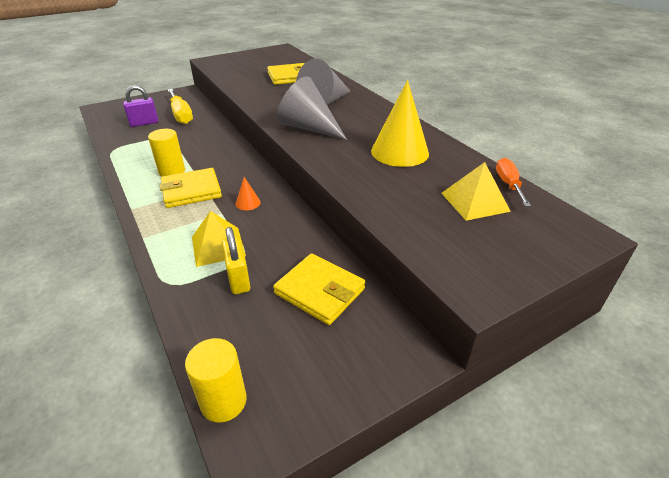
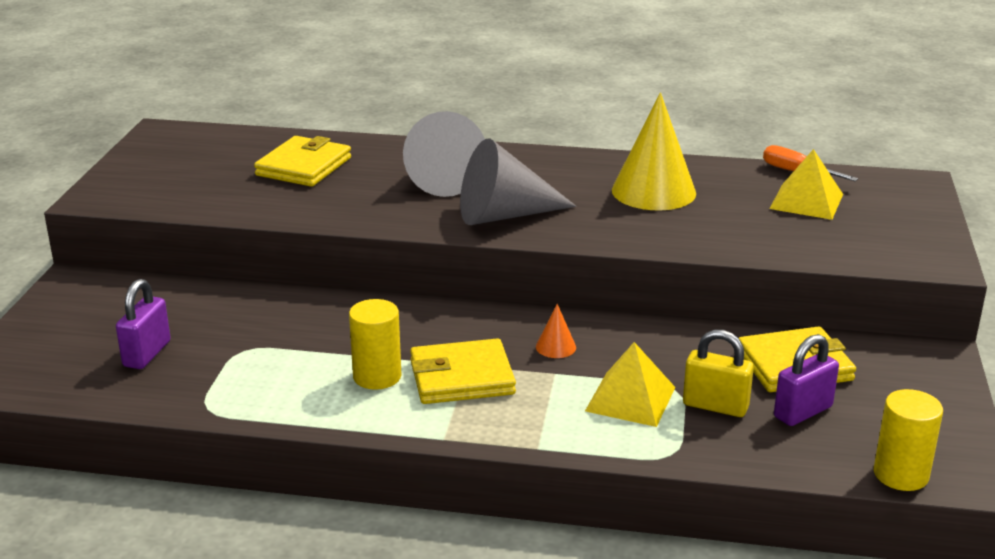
camera: 50 degrees left, 10 degrees down
(181, 115) = (176, 313): yellow screwdriver -> none
(191, 191) = (461, 377): yellow wallet -> yellow wallet turned 60 degrees clockwise
(265, 318) = (803, 412): none -> purple padlock

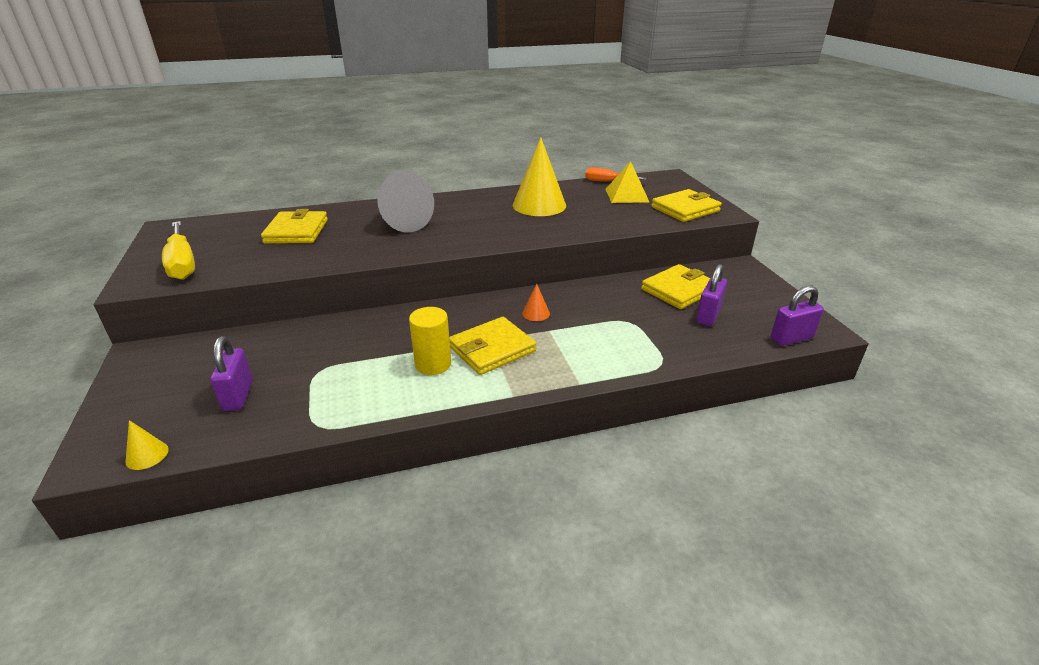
camera: 25 degrees left, 5 degrees up
(32, 390) = (147, 455): none -> yellow cone
(154, 183) = (182, 264): none -> yellow screwdriver
(504, 215) = (461, 235): grey cone -> none
(630, 399) = (608, 334): yellow pyramid -> none
(715, 406) = (659, 325): yellow padlock -> none
(879, 242) = (685, 209): none -> yellow wallet
(901, 475) = (791, 338): yellow cylinder -> purple padlock

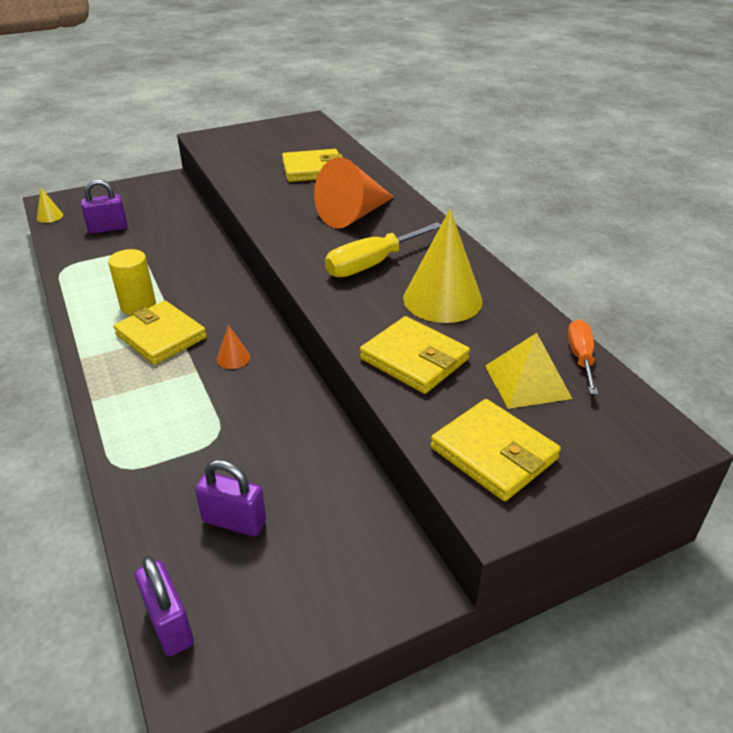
camera: 80 degrees right, 5 degrees up
(182, 264) = (239, 143): yellow screwdriver -> yellow screwdriver (372, 264)
(402, 221) = (353, 215): grey cone -> orange cone
(679, 290) = (309, 490): yellow wallet -> yellow wallet (414, 359)

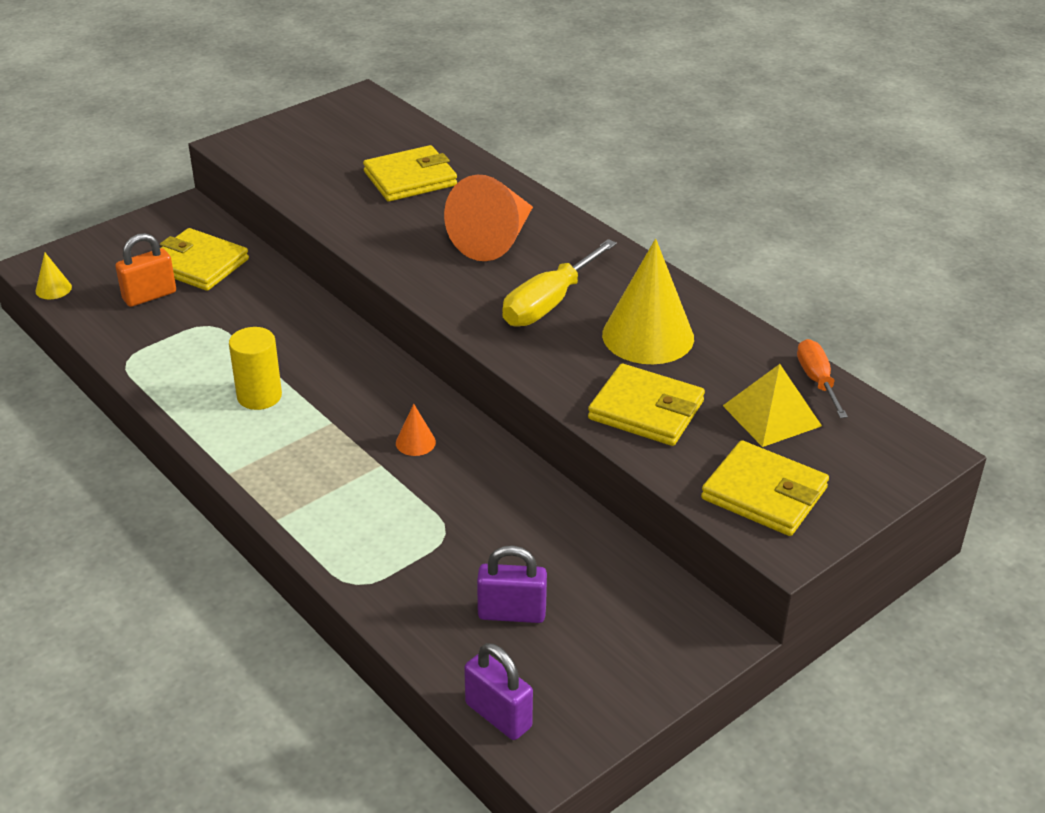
camera: 15 degrees left, 0 degrees up
(108, 228) = (149, 296): purple padlock -> orange padlock
(161, 336) = (312, 430): yellow wallet -> yellow wallet (198, 264)

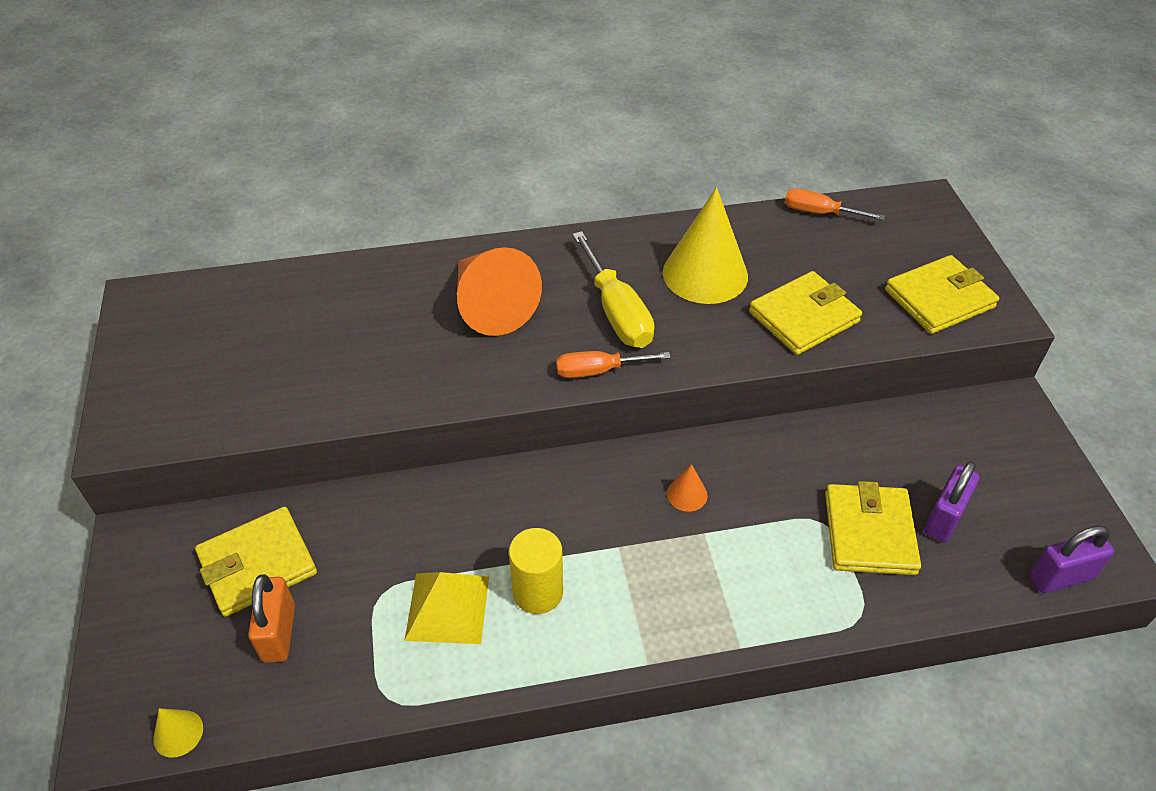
camera: 60 degrees left, 10 degrees up
(410, 179) = (333, 321): yellow wallet -> yellow wallet (869, 533)
(468, 316) = (598, 371): none -> orange screwdriver
(771, 415) = (848, 253): yellow pyramid -> yellow pyramid (447, 607)

